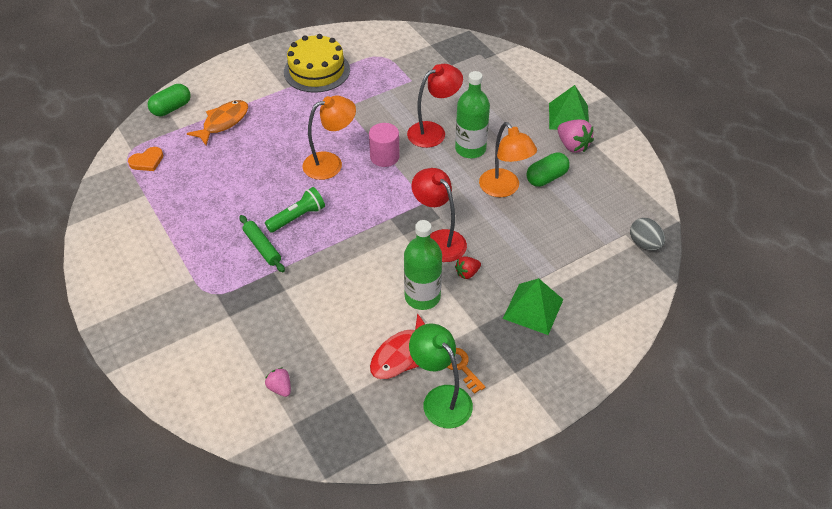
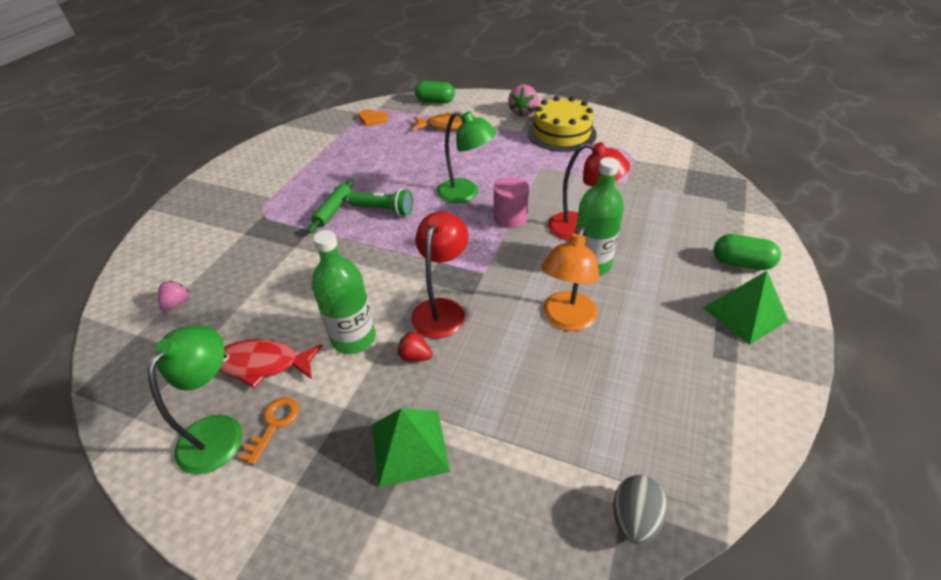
camera: 55 degrees right, 5 degrees down
(330, 163) = (466, 194): orange lamp -> green lamp
(546, 178) = (625, 346): green capsule -> green capsule (741, 263)
(572, 145) = (706, 342): pink strawberry -> pink strawberry (523, 112)

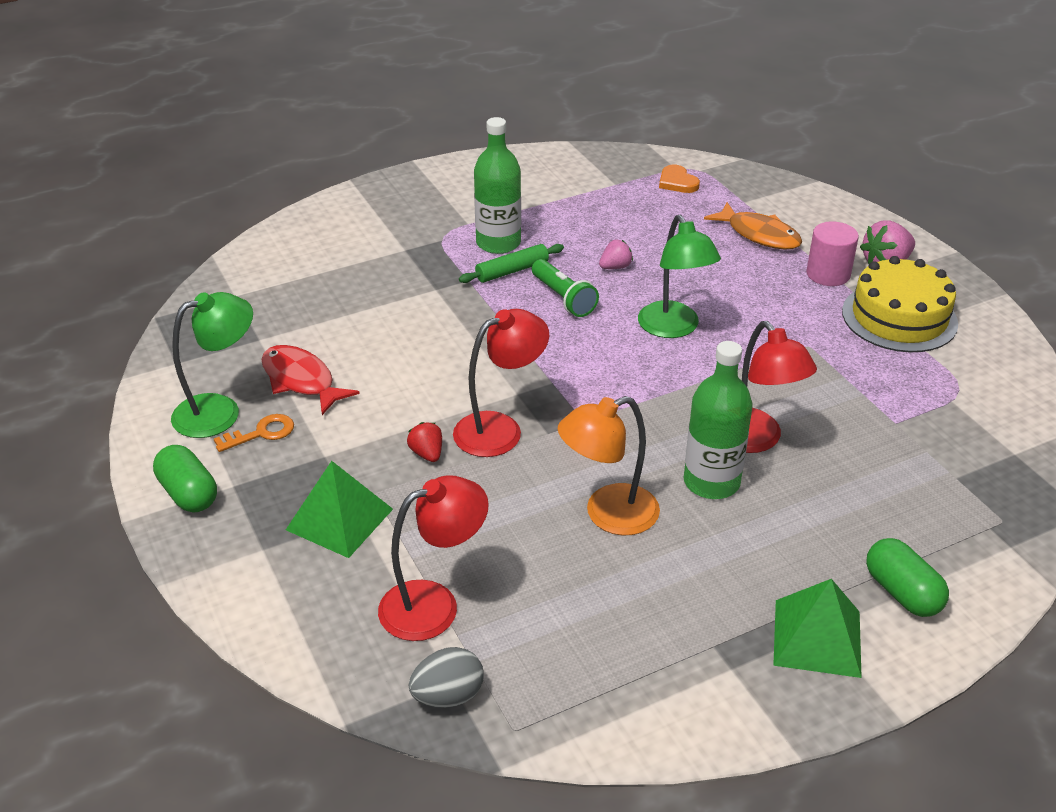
camera: 40 degrees right, 5 degrees down
(176, 303) = (287, 286): pink strawberry -> pink strawberry (615, 267)
(353, 338) = (393, 405): green bottle -> green bottle (498, 243)
(435, 101) = (785, 194): green capsule -> green capsule (188, 493)
(510, 218) = (689, 382): pink cylinder -> pink cylinder (828, 274)
(545, 458) = (434, 604): none -> red lamp

